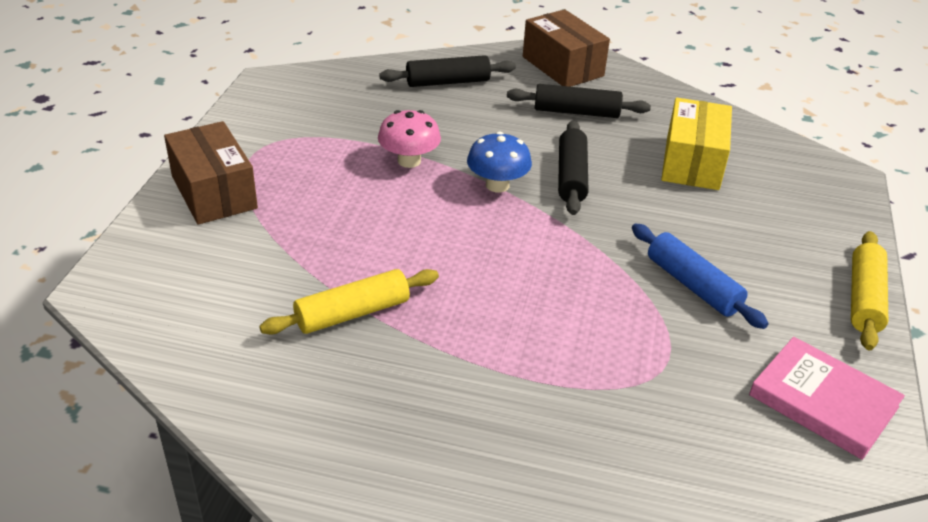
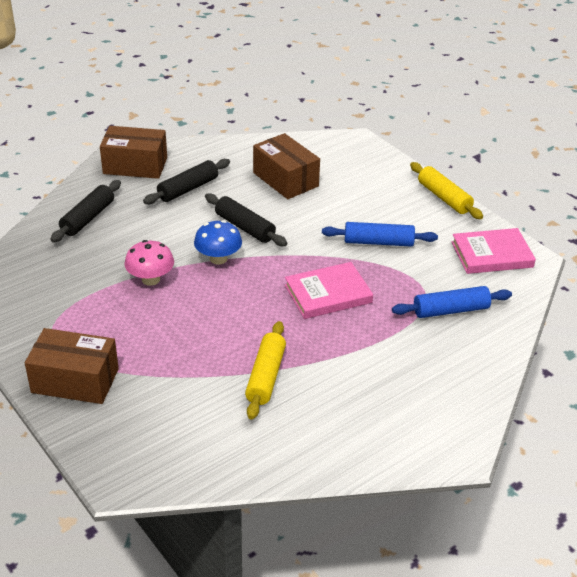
camera: 50 degrees left, 0 degrees up
(545, 291) = (328, 294): none -> pink book
(656, 415) = (451, 310): none -> blue rolling pin
(692, 162) = (285, 179): yellow box -> brown box

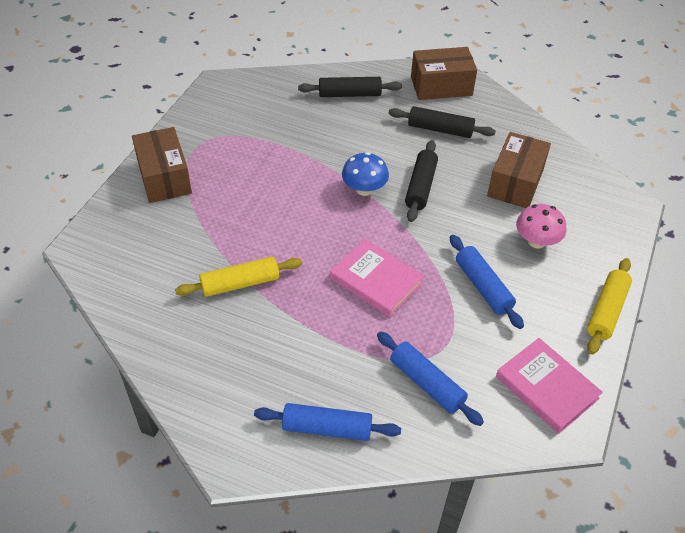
camera: 60 degrees right, 10 degrees up
(135, 165) = (441, 86): brown box -> brown box turned 75 degrees counterclockwise
(150, 279) = (305, 163): pink mushroom -> pink mushroom (536, 241)
(459, 381) = (327, 428): none -> blue rolling pin

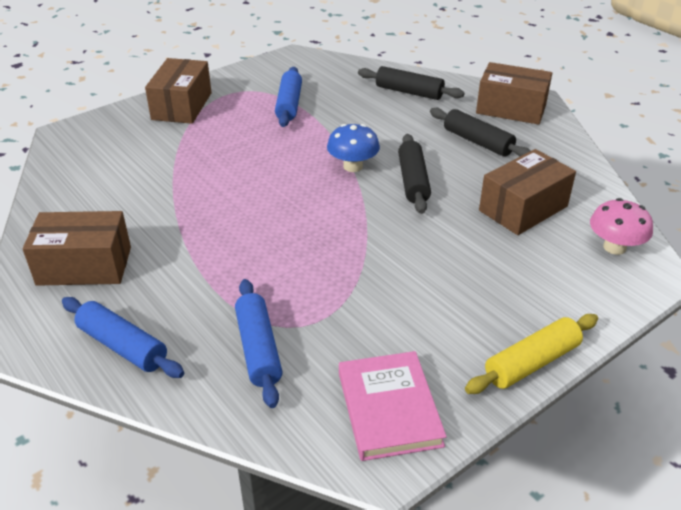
camera: 30 degrees right, 10 degrees down
(230, 373) = (84, 266): none -> brown box
(240, 283) = (165, 201): yellow rolling pin -> none
(376, 280) = (293, 242): pink book -> none
(420, 187) = (413, 181): black rolling pin -> black rolling pin turned 45 degrees counterclockwise
(483, 287) = (401, 286): blue rolling pin -> blue rolling pin (289, 104)
(536, 241) = (501, 267): pink mushroom -> pink mushroom (614, 247)

